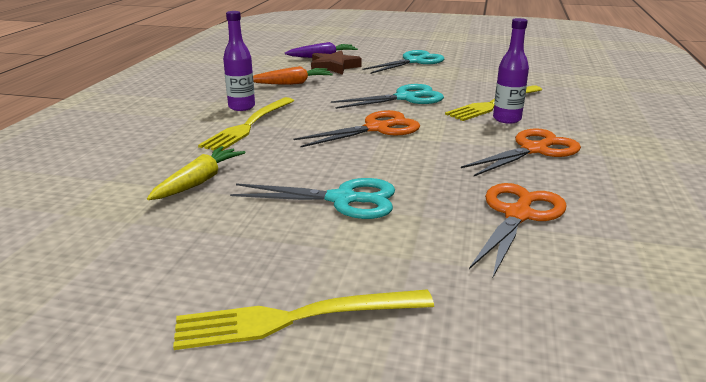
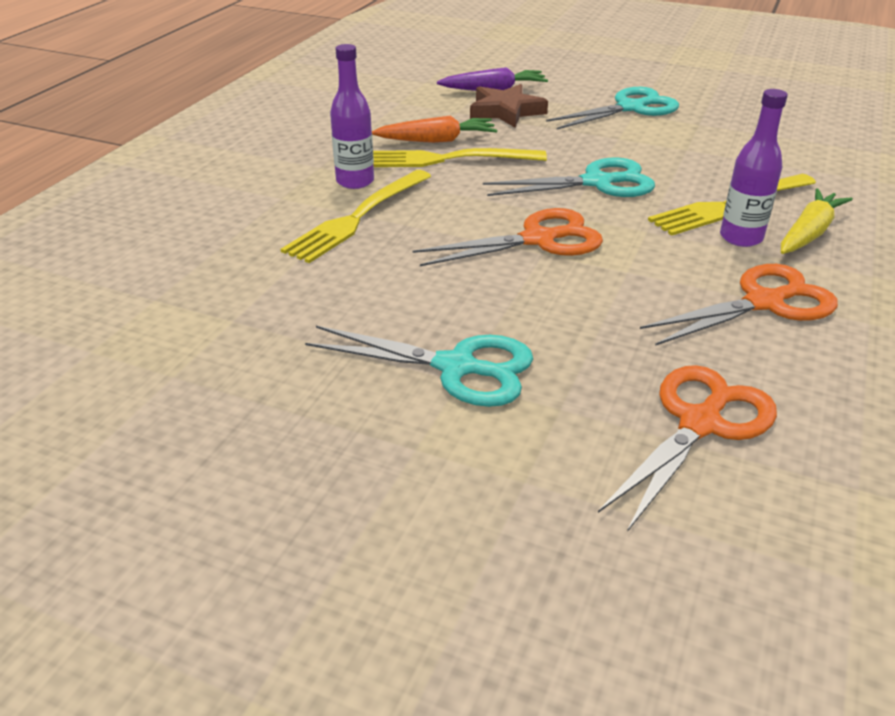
camera: 10 degrees right, 10 degrees up
(199, 181) = (270, 314): yellow carrot -> yellow carrot (809, 233)
(293, 319) = (344, 561): yellow fork -> yellow fork (445, 159)

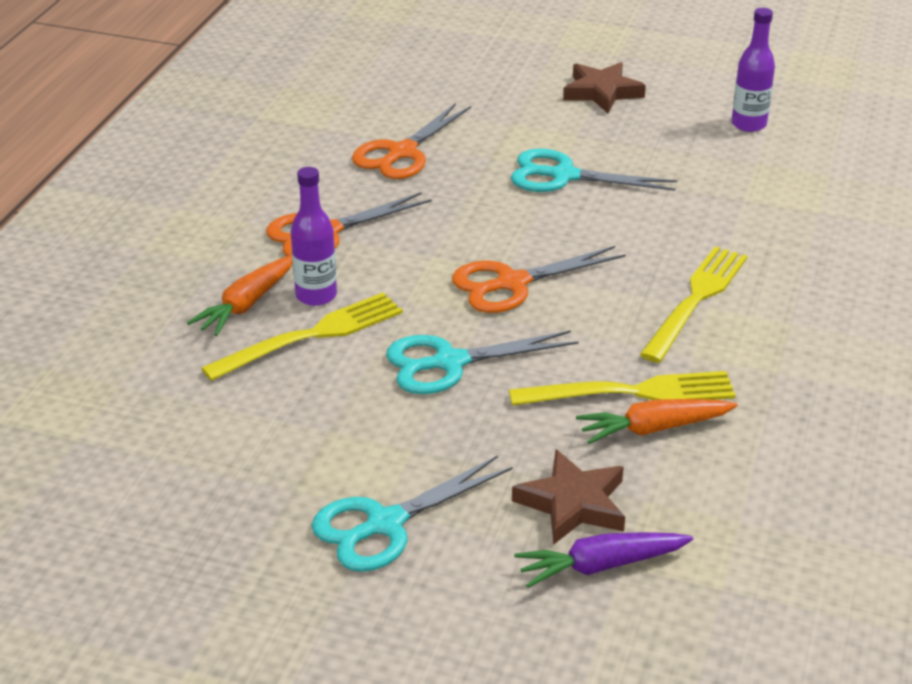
camera: 175 degrees right, 0 degrees up
(339, 555) = (602, 92): none -> brown star
(355, 181) = (723, 349): purple bottle -> purple bottle (748, 124)
(809, 233) = (246, 305): yellow carrot -> orange carrot

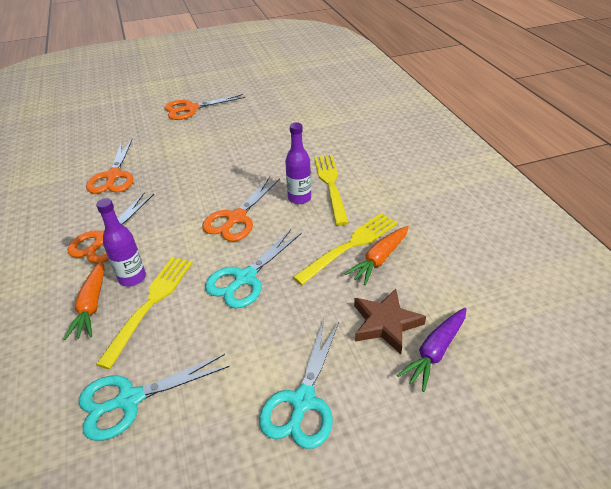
camera: 35 degrees left, 5 degrees up
(563, 176) = (210, 154): turquoise scissors -> turquoise scissors (129, 400)
(602, 92) = (191, 109): brown star -> orange scissors
(748, 124) = (271, 98): purple bottle -> purple bottle (299, 198)

